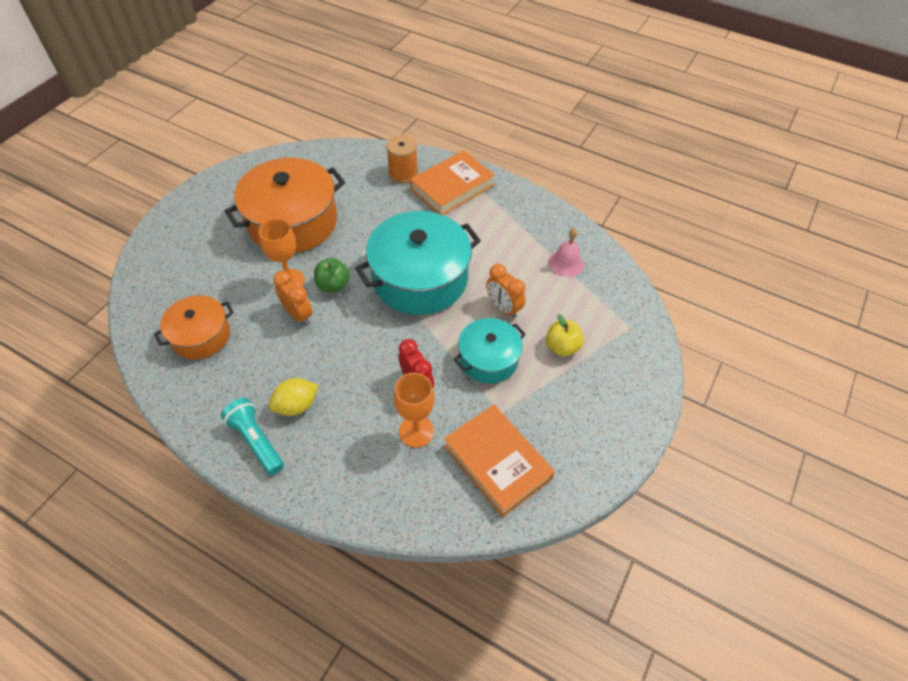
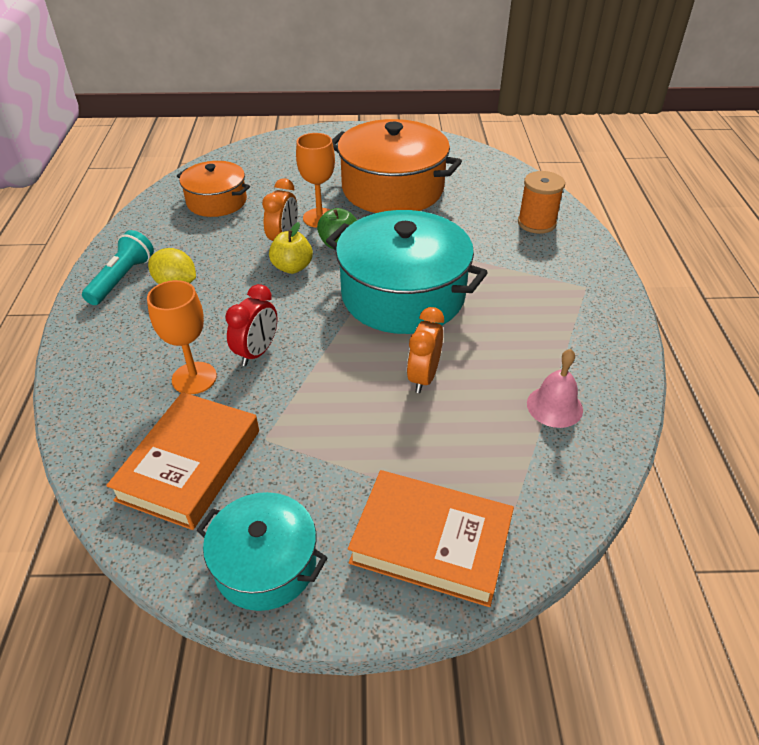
camera: 60 degrees right, 10 degrees down
(452, 187) = (561, 263): orange book -> orange book (431, 542)
(488, 359) = (335, 395): turquoise pot -> turquoise pot (265, 564)
(562, 347) = (410, 458): yellow apple -> yellow apple (292, 267)

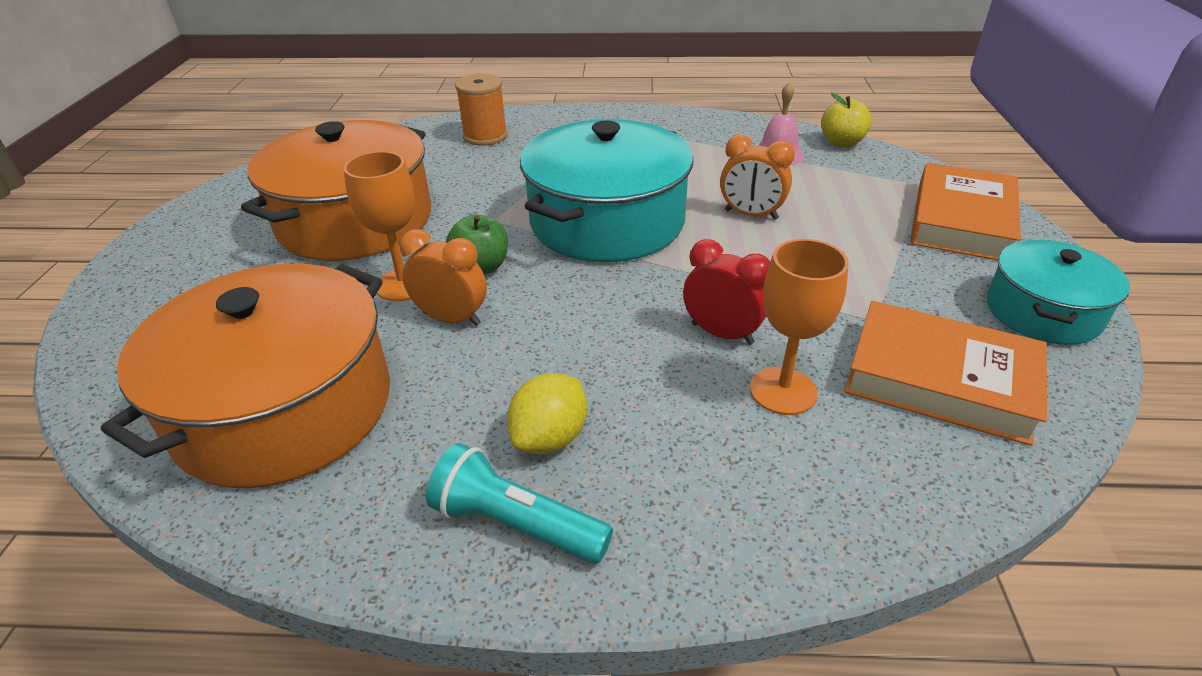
camera: 85 degrees left, 5 degrees down
(217, 201) = (284, 407): orange pot -> orange pot, size x1.75
(292, 267) = (529, 308): yellow apple -> yellow apple (841, 143)

